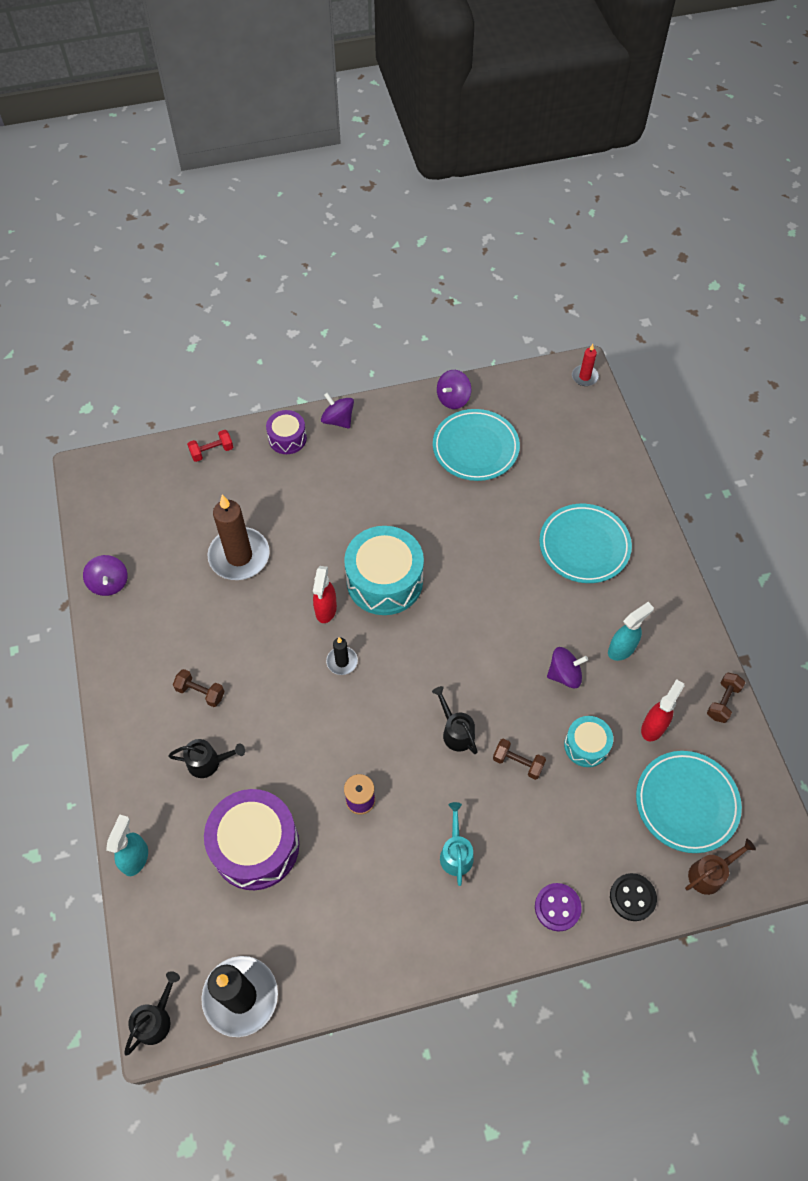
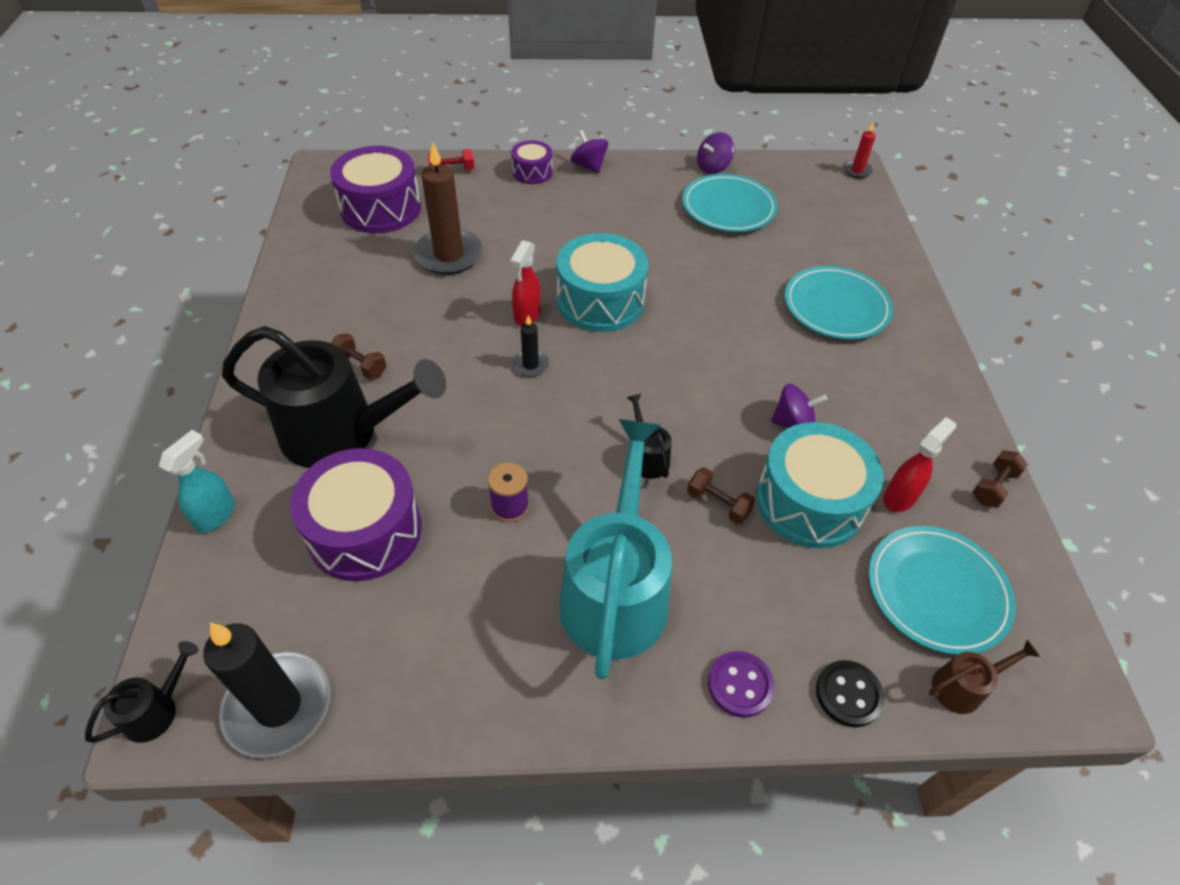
camera: 10 degrees right, 10 degrees down
(109, 583) = (304, 255): purple spinning top -> none
(160, 513) = (381, 208): none -> purple drum
(209, 762) = (343, 433): black watering can -> black watering can, size x2.38
(456, 852) = (616, 589): turquoise watering can -> turquoise watering can, size x2.38
(586, 745) = (809, 502): turquoise drum -> turquoise drum, size x1.86
(622, 649) = (868, 410): turquoise spray bottle -> none

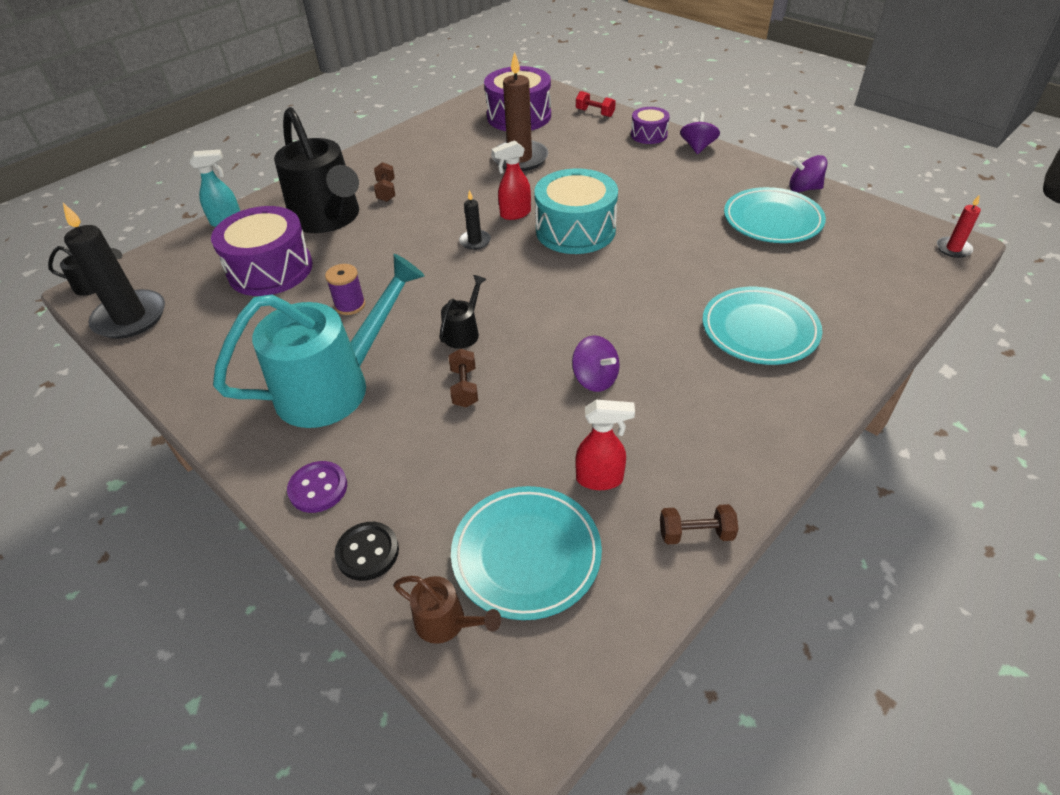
camera: 50 degrees right, 5 degrees down
(809, 502) = (527, 431): turquoise drum -> none

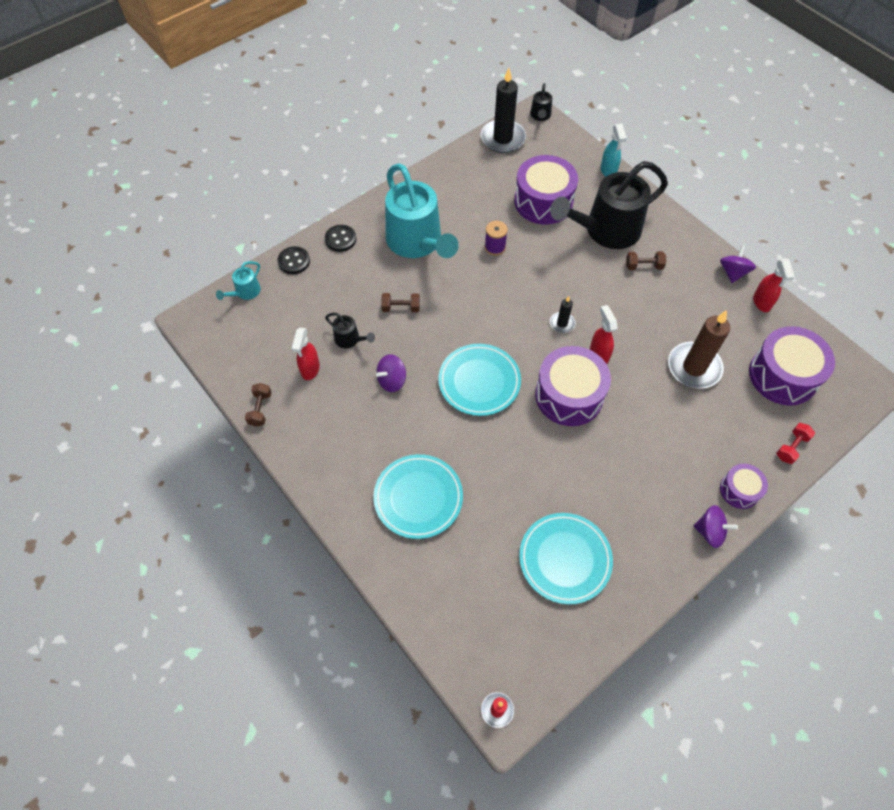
camera: 95 degrees right, 15 degrees up
(318, 488) = (340, 239): purple button -> black button
(434, 126) = (761, 302): none -> red spray bottle
(447, 623) = (245, 292): brown watering can -> turquoise watering can
(464, 332) = (454, 310): black watering can -> black watering can (350, 339)
(526, 554) = (272, 328): turquoise plate -> turquoise plate (479, 382)
(575, 230) = (569, 395): turquoise drum -> purple drum
(804, 189) = (618, 610): purple spinning top -> purple spinning top (733, 272)

